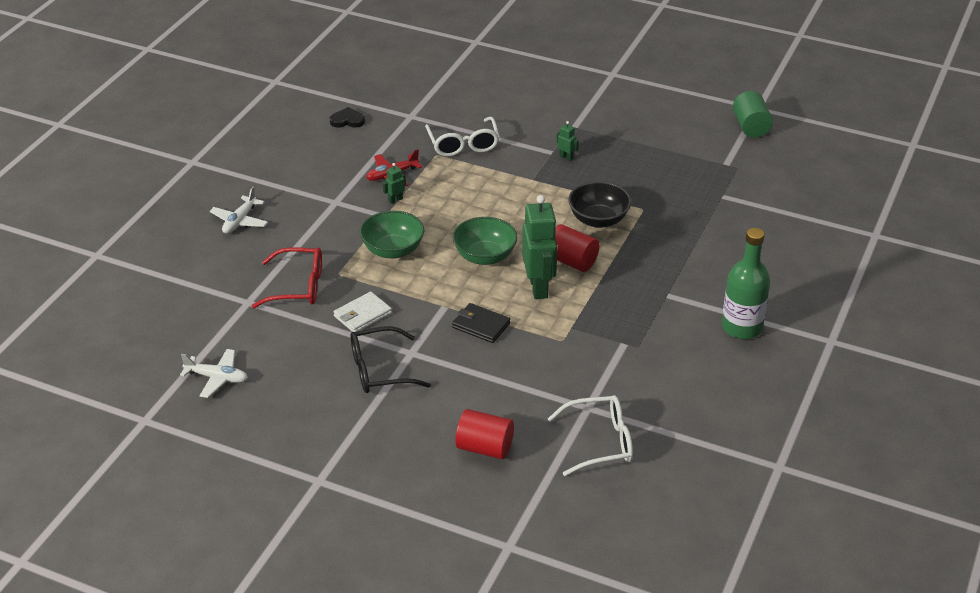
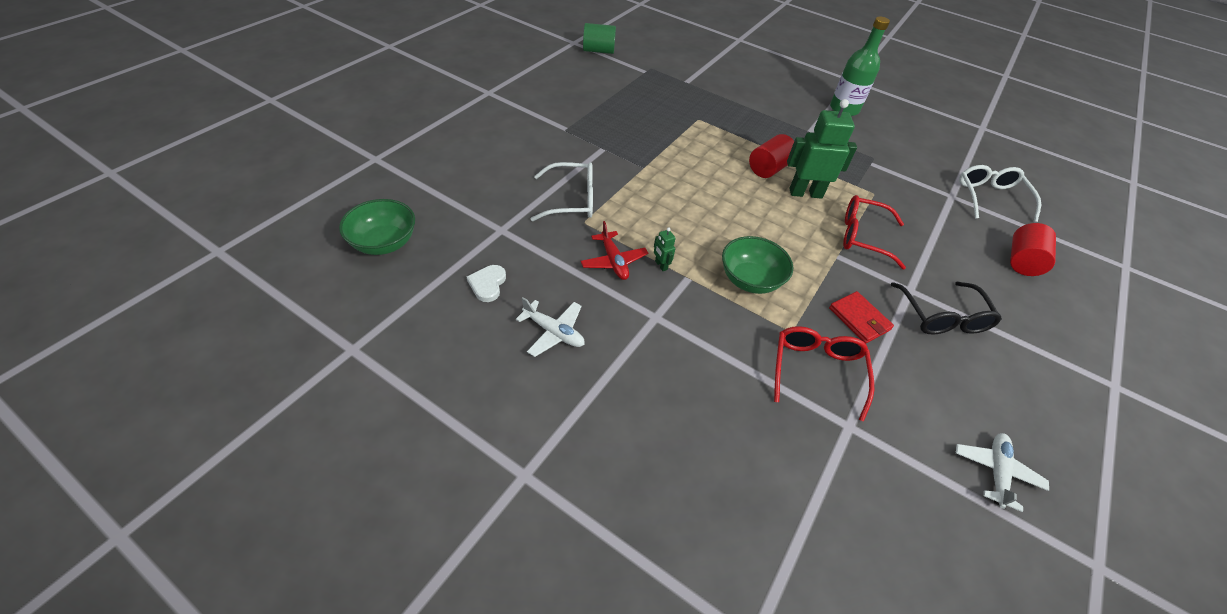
camera: 85 degrees left, 10 degrees up
(240, 221) = (683, 422): white plane -> white plane (554, 332)
(347, 120) = (487, 284): black heart -> white heart
(362, 315) = (859, 319): white wallet -> red wallet
(481, 325) = (862, 237): black wallet -> red glasses
(485, 256) = (761, 217): green bowl -> green bowl (384, 243)
(566, 157) = (614, 142): green robot -> none
(598, 220) = (711, 143): black bowl -> none

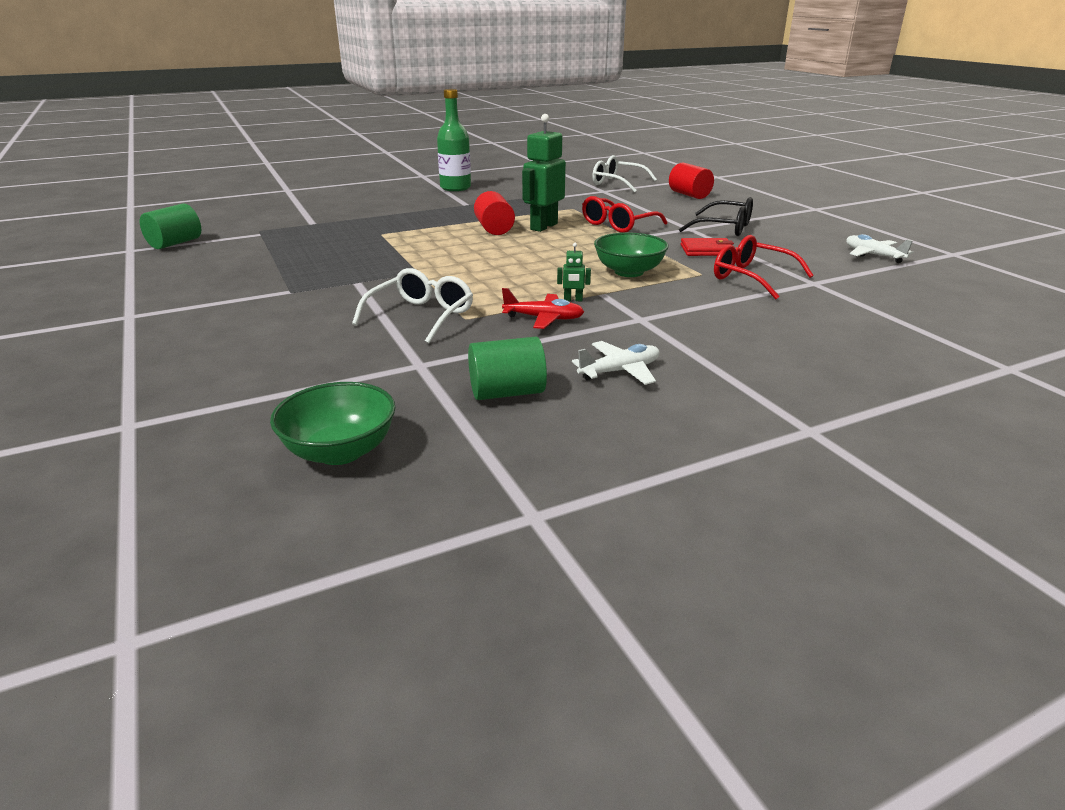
camera: 55 degrees left, 20 degrees down
(487, 284) = (507, 392): white heart -> green cylinder

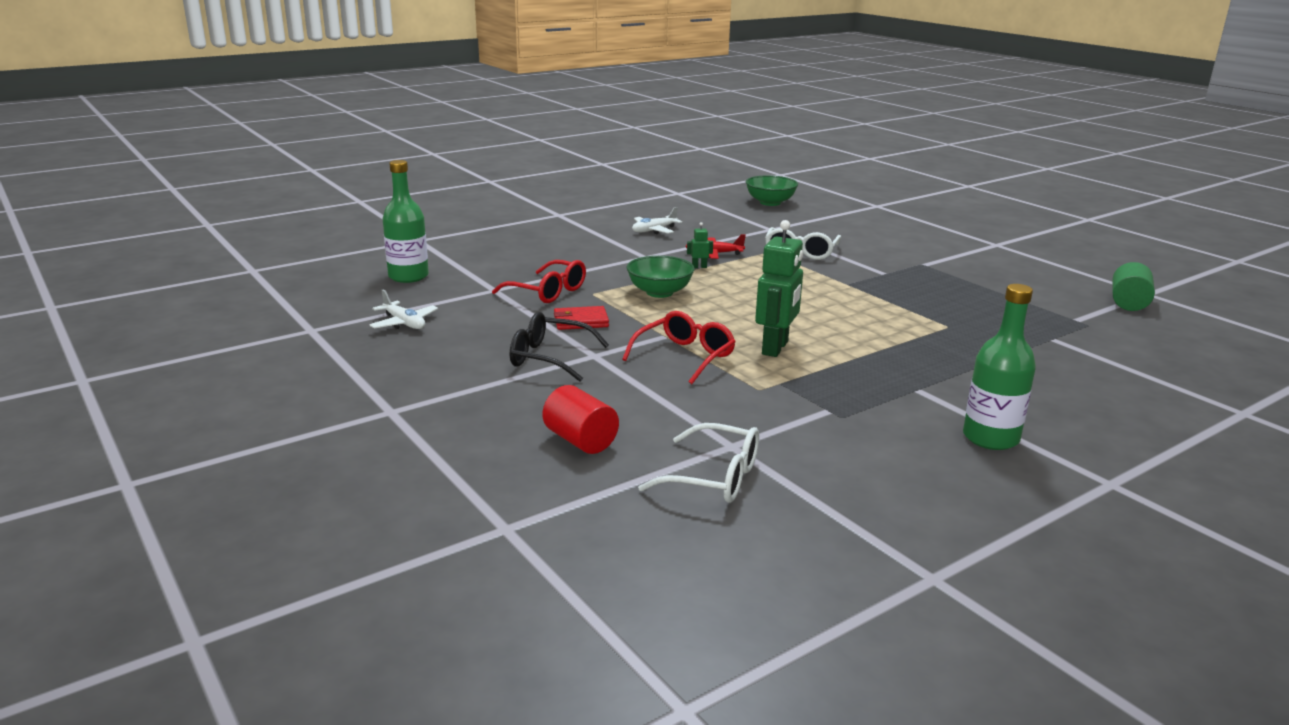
camera: 170 degrees right, 5 degrees down
(494, 229) = (830, 340): red cylinder -> none
(507, 392) = (712, 221): green cylinder -> none
(935, 303) = (408, 276): none -> green bottle

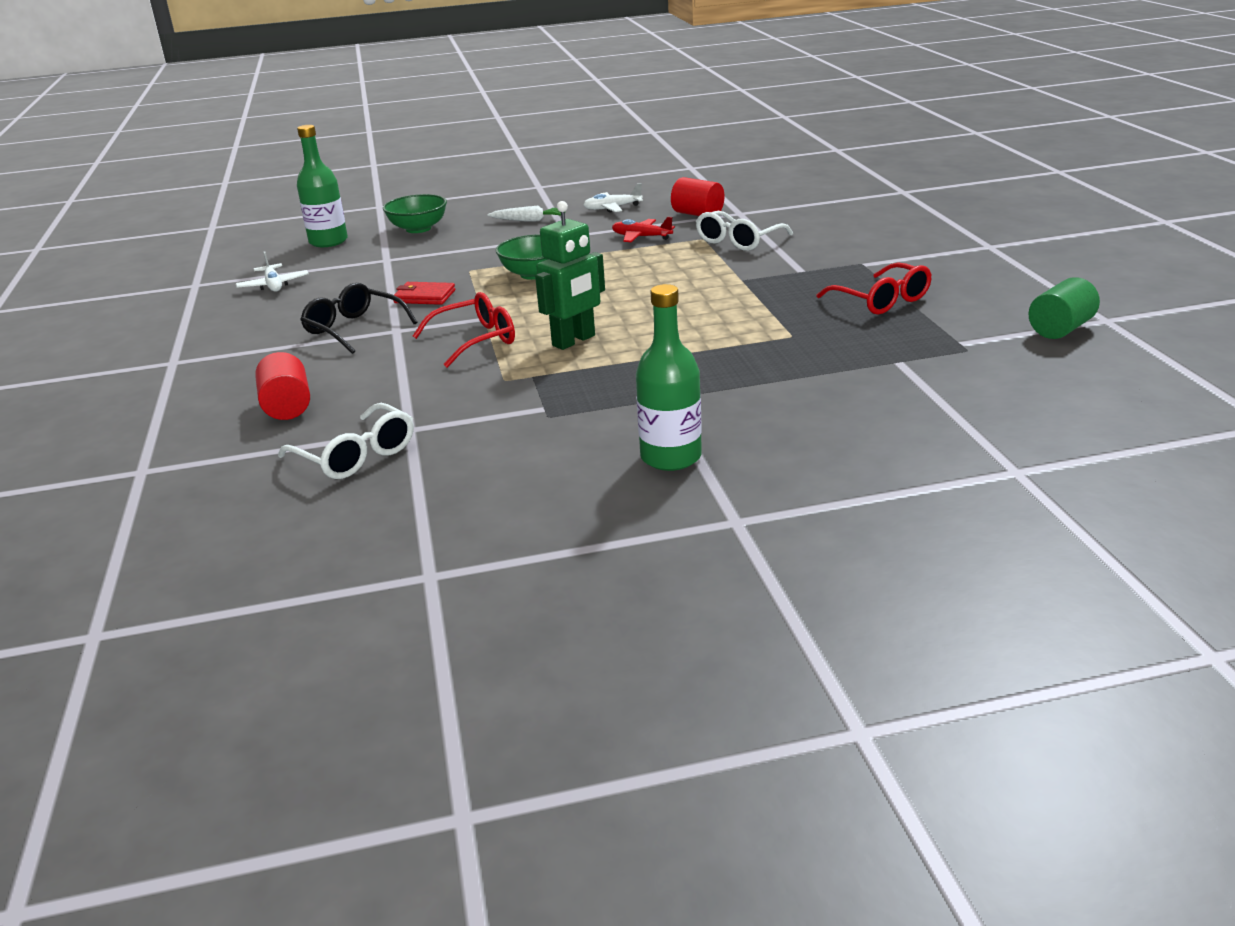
camera: 25 degrees right, 5 degrees up
(548, 292) = (430, 265): red glasses -> red glasses (882, 301)
(590, 245) = (529, 220): none -> white carrot
(699, 267) = (608, 250): green robot -> none
(736, 232) = (697, 214): none -> red cylinder
(770, 202) = (779, 183): green bowl -> green bowl (418, 229)

